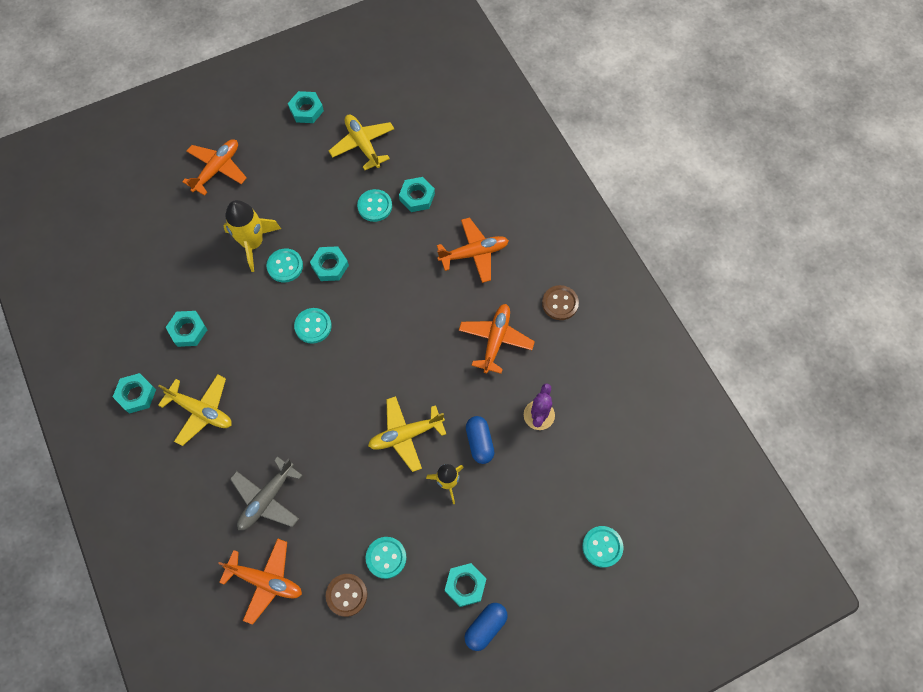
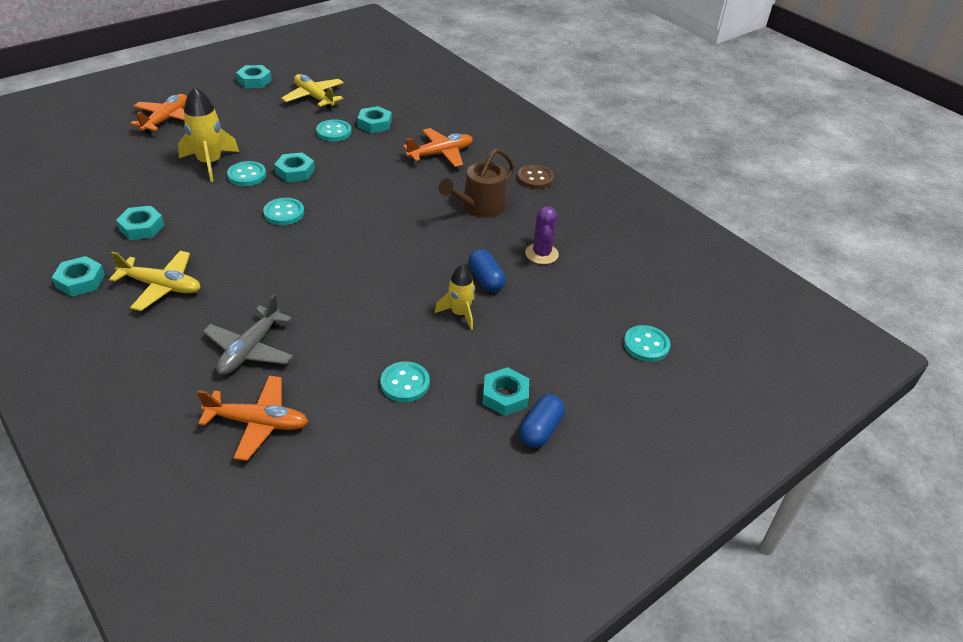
camera: 15 degrees left, 25 degrees down
(346, 595) = (364, 423): brown button -> none
(405, 435) = (403, 282): yellow plane -> none
(495, 340) = (479, 207): orange plane -> brown watering can

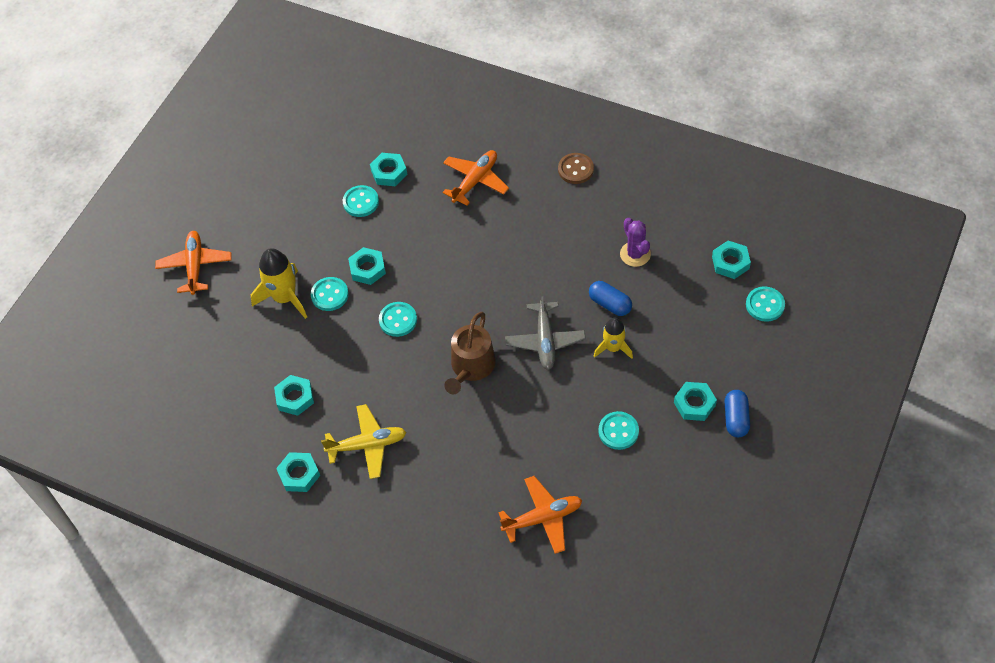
camera: 20 degrees left, 15 degrees up
(250, 349) = (485, 463): grey plane -> grey plane (545, 340)
(254, 81) = (229, 172): turquoise nut -> turquoise nut (730, 262)
(314, 97) = (305, 165): yellow plane -> none
(479, 207) = (552, 228): brown watering can -> brown watering can (471, 367)

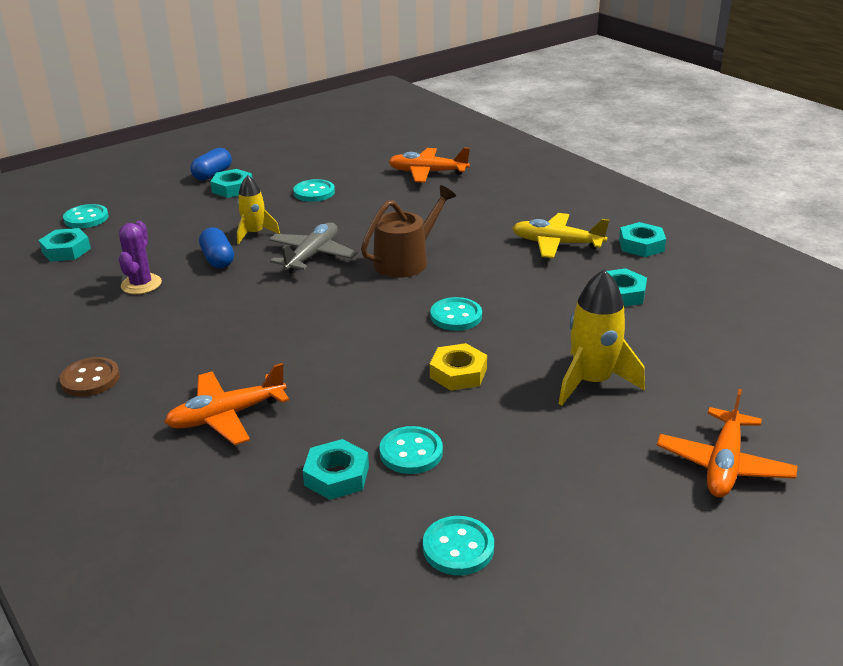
camera: 155 degrees left, 25 degrees down
(329, 295) = (527, 364): turquoise button -> turquoise button (458, 548)
(367, 269) = (458, 373): turquoise nut -> yellow nut

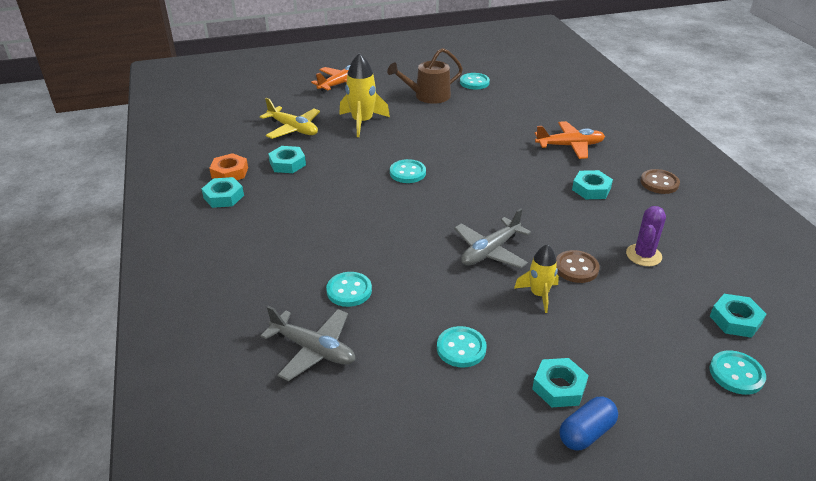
camera: 160 degrees left, 5 degrees up
(218, 259) = (576, 268): blue capsule -> brown button
(336, 476) = (516, 111): turquoise nut -> turquoise nut (591, 189)
(406, 261) = (414, 226): brown watering can -> brown watering can (428, 96)
(411, 452) = (477, 113): turquoise button -> turquoise button (349, 291)
(427, 172) = (313, 350): orange plane -> grey plane
(458, 373) = (430, 140): yellow nut -> none
(557, 244) = (283, 214): yellow plane -> yellow plane (293, 129)
(674, 269) = (230, 172): none -> orange nut

